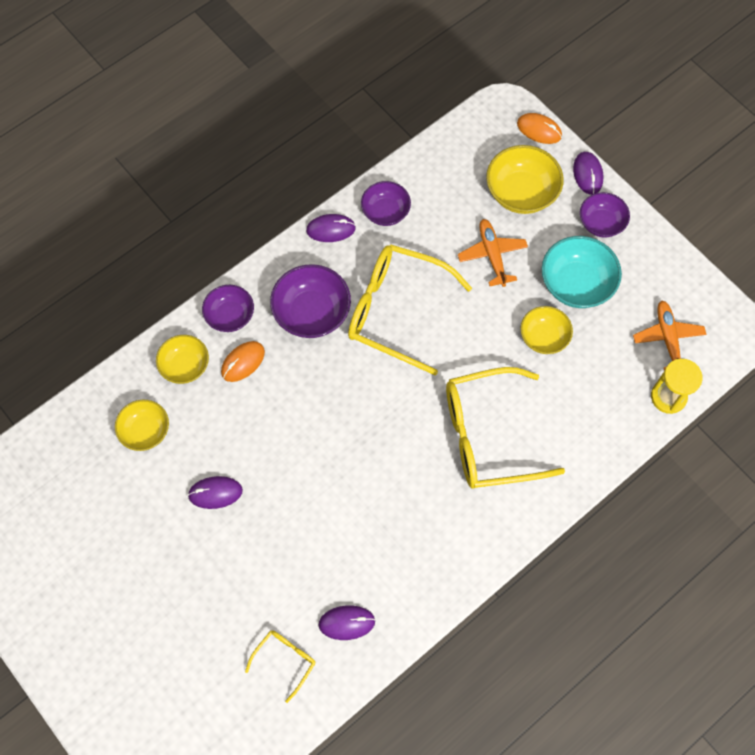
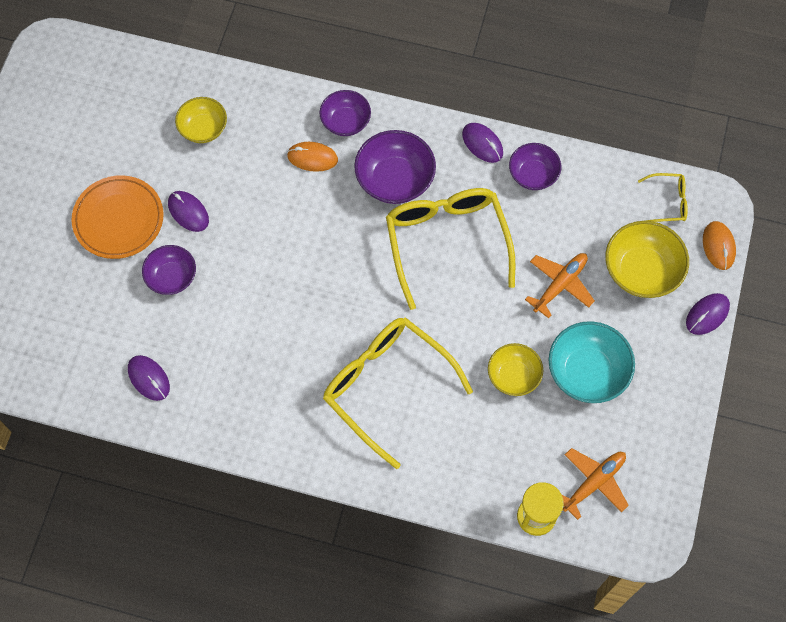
camera: 55 degrees right, 0 degrees up
(177, 556) = (119, 219): none -> orange plate
(185, 366) = (278, 119): yellow bowl -> none
(285, 660) = (88, 352): yellow glasses -> yellow glasses (667, 202)
(601, 223) = (666, 356): purple bowl -> purple bowl (172, 277)

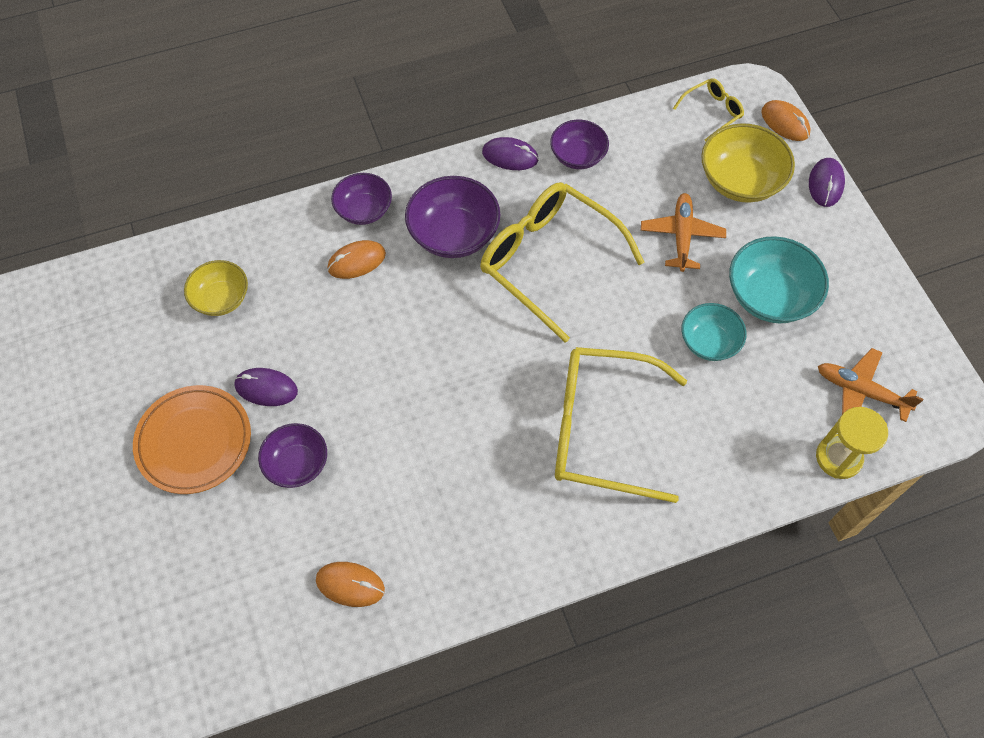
camera: 35 degrees left, 5 degrees down
(149, 378) = (350, 585): purple mouse -> orange mouse
(513, 376) = (709, 342): yellow bowl -> turquoise bowl
(594, 483) = (860, 391): orange plane -> orange plane turned 75 degrees counterclockwise

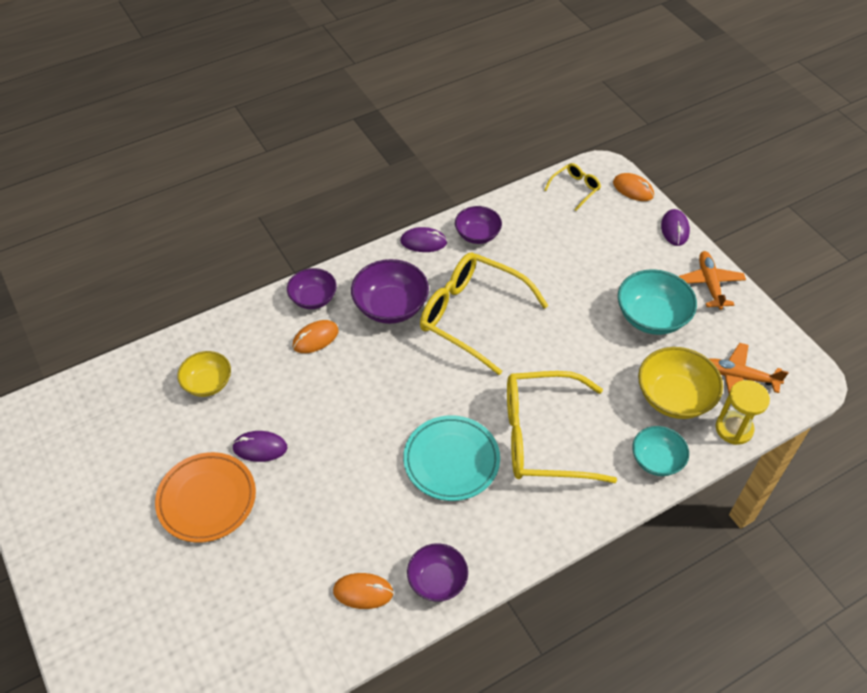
camera: 10 degrees left, 10 degrees down
(297, 464) = (298, 503): purple bowl -> purple bowl (437, 580)
(485, 441) = (451, 460): none -> turquoise plate
(681, 236) = (573, 282): orange plane -> orange plane (709, 284)
(709, 342) = (612, 358): turquoise bowl -> turquoise bowl (656, 460)
(740, 181) = (608, 236): yellow bowl -> yellow bowl (674, 397)

